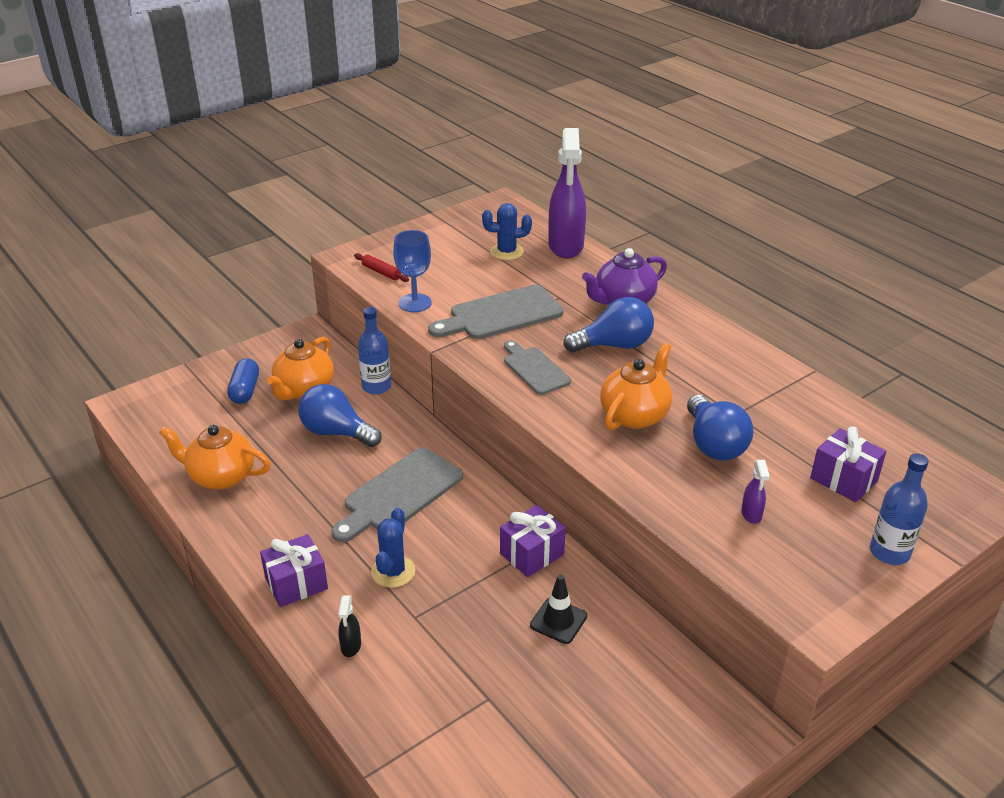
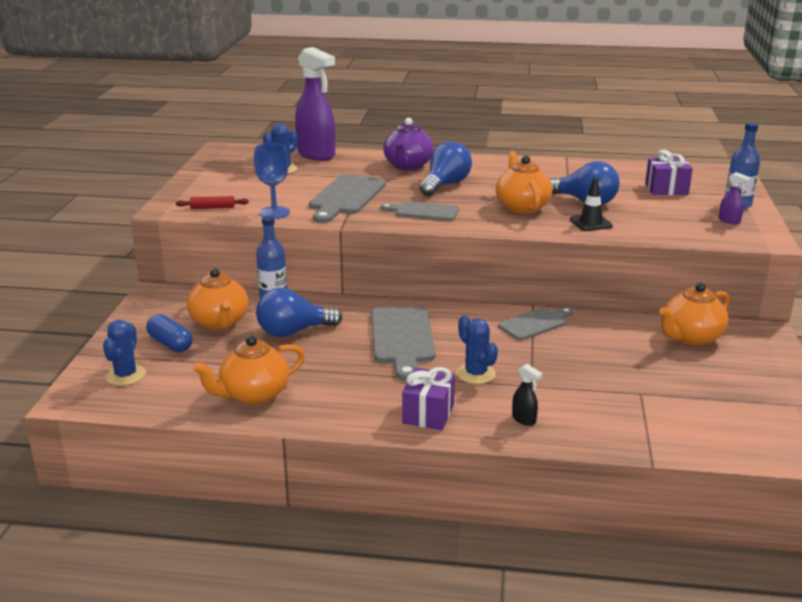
camera: 45 degrees left, 10 degrees down
(179, 403) = (126, 375): none -> blue cactus
(532, 554) = (535, 323): purple gift -> grey cutting board
(558, 621) = (606, 342): black traffic cone -> black traffic cone (591, 223)
(650, 676) = (690, 337): none -> orange teapot
(751, 514) = (659, 218): purple spray bottle -> purple spray bottle (729, 221)

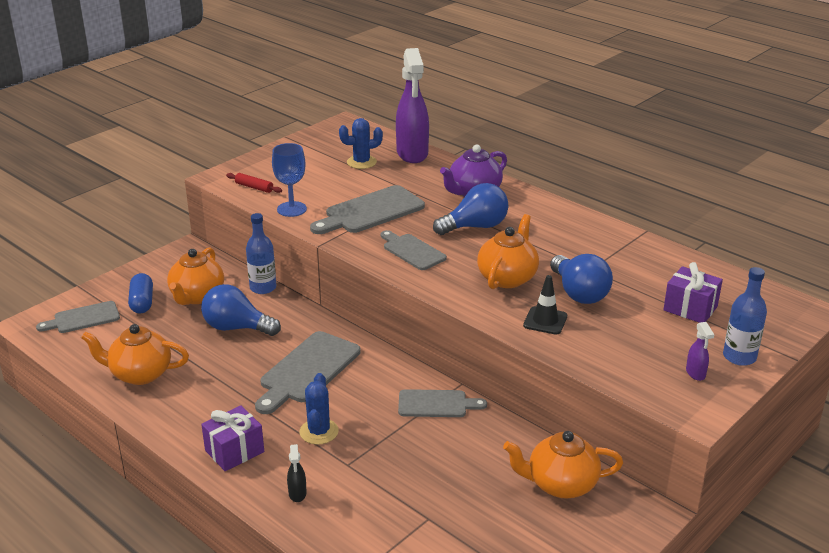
camera: 35 degrees right, 5 degrees up
(126, 375) = (83, 318): blue cactus -> grey cutting board

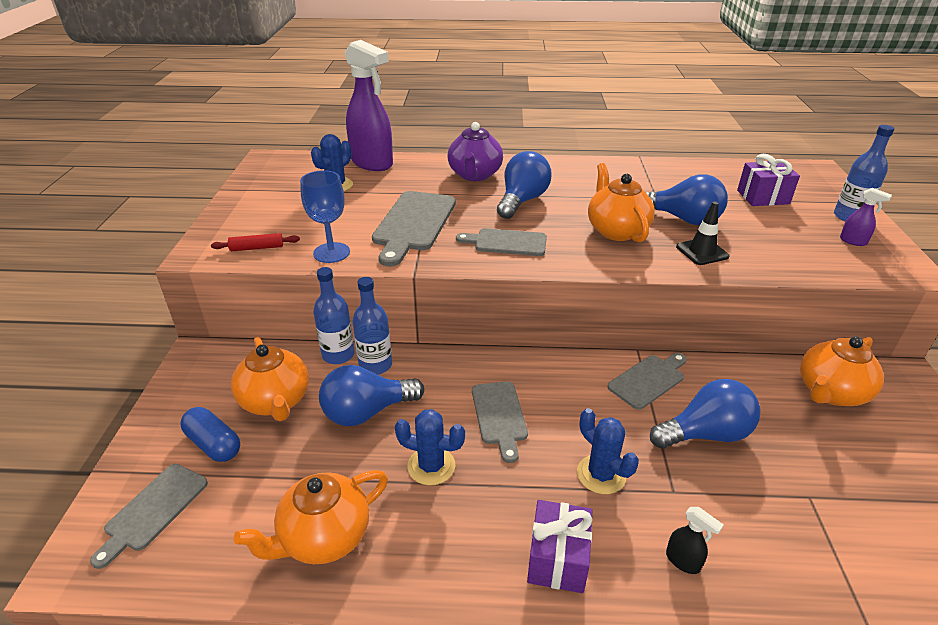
camera: 40 degrees left, 5 degrees up
(233, 373) = (431, 466): none -> blue cactus
(276, 304) = (375, 365): none -> blue bottle
(307, 370) = (499, 416): grey cutting board -> grey cutting board, size x0.63
(420, 452) = (705, 434): none -> blue light bulb

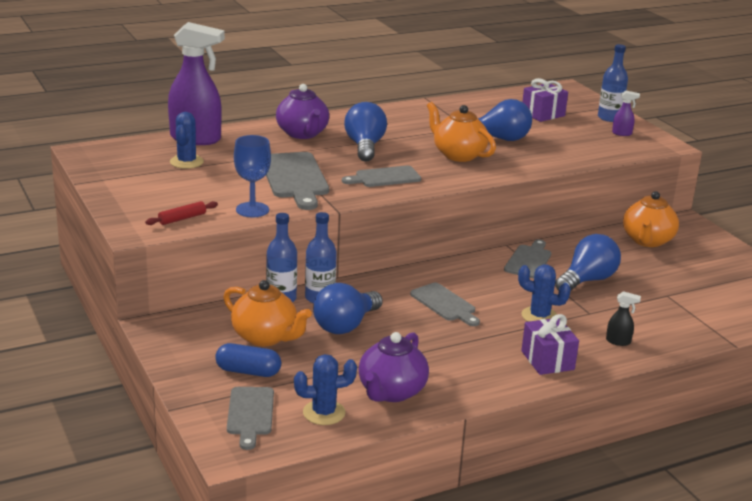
camera: 30 degrees left, 10 degrees down
(324, 537) = (391, 392): orange teapot -> purple teapot
(431, 466) = (425, 341): blue cactus -> blue cactus (324, 413)
(702, 252) = (530, 158): black traffic cone -> none

